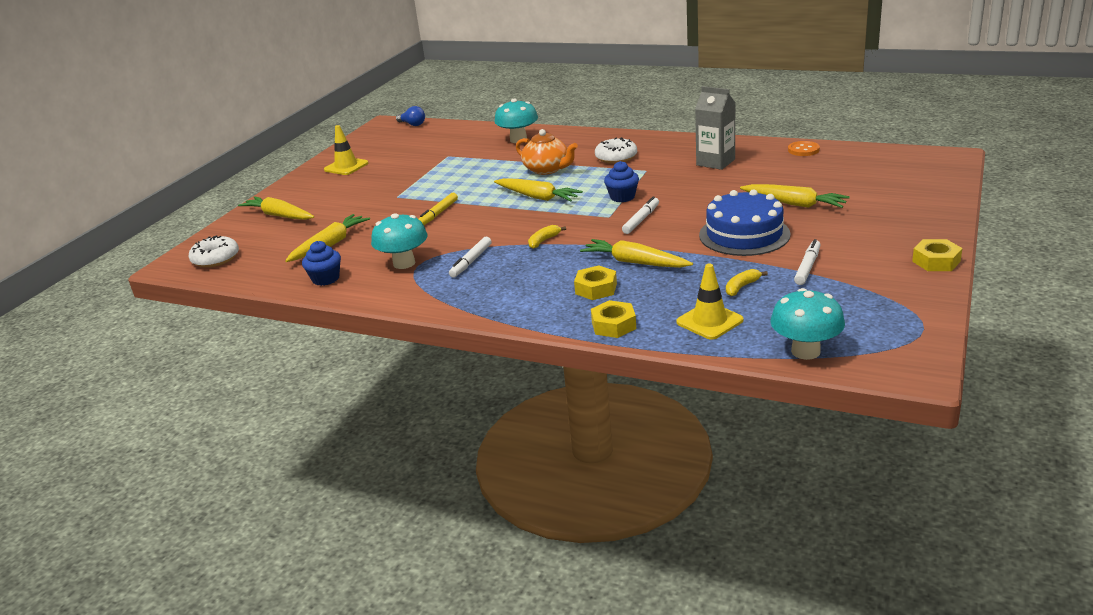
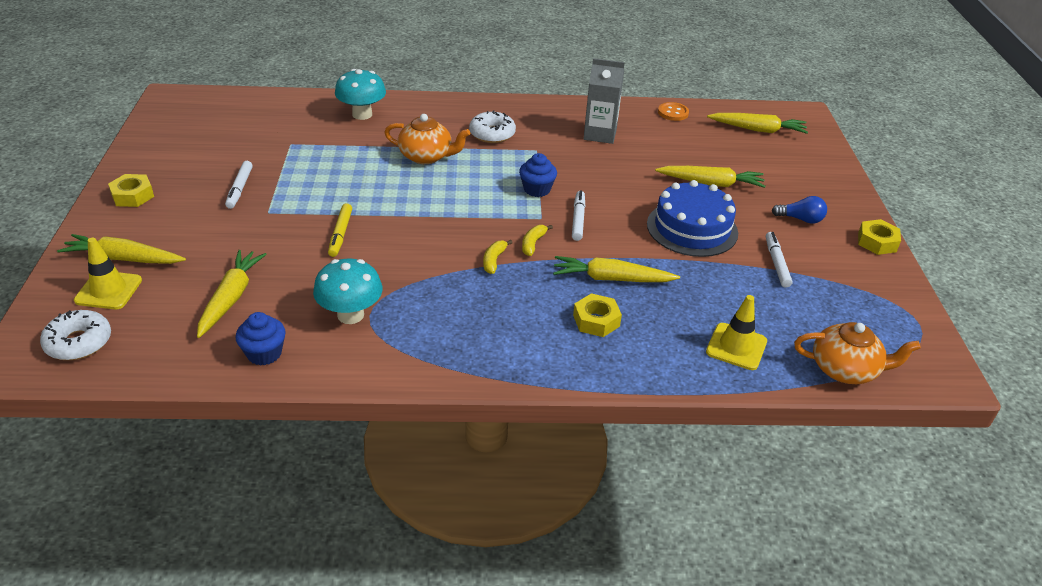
camera: 30 degrees left, 10 degrees up
(346, 166) = (164, 170): yellow traffic cone -> yellow traffic cone (108, 290)
(412, 124) = (209, 97): blue light bulb -> blue light bulb (800, 219)
(471, 261) = (431, 301): white marker -> white marker (239, 189)
(537, 197) = (443, 198): yellow carrot -> yellow carrot (758, 130)
(613, 325) = (648, 368): yellow nut -> yellow nut (133, 196)
(742, 287) = (735, 297): yellow banana -> yellow banana (533, 244)
(805, 351) = (845, 370): turquoise mushroom -> orange teapot

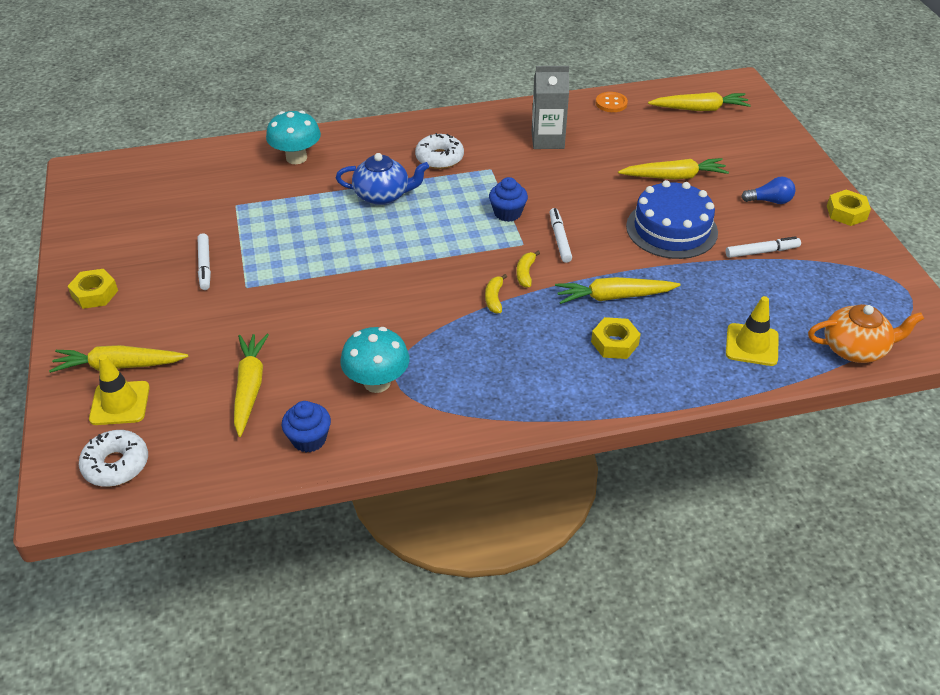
camera: 10 degrees left, 5 degrees up
(340, 234) = (330, 298): yellow marker -> none
(426, 156) = (383, 195): orange teapot -> blue teapot
(776, 263) = (762, 252): white marker -> white marker turned 90 degrees clockwise

